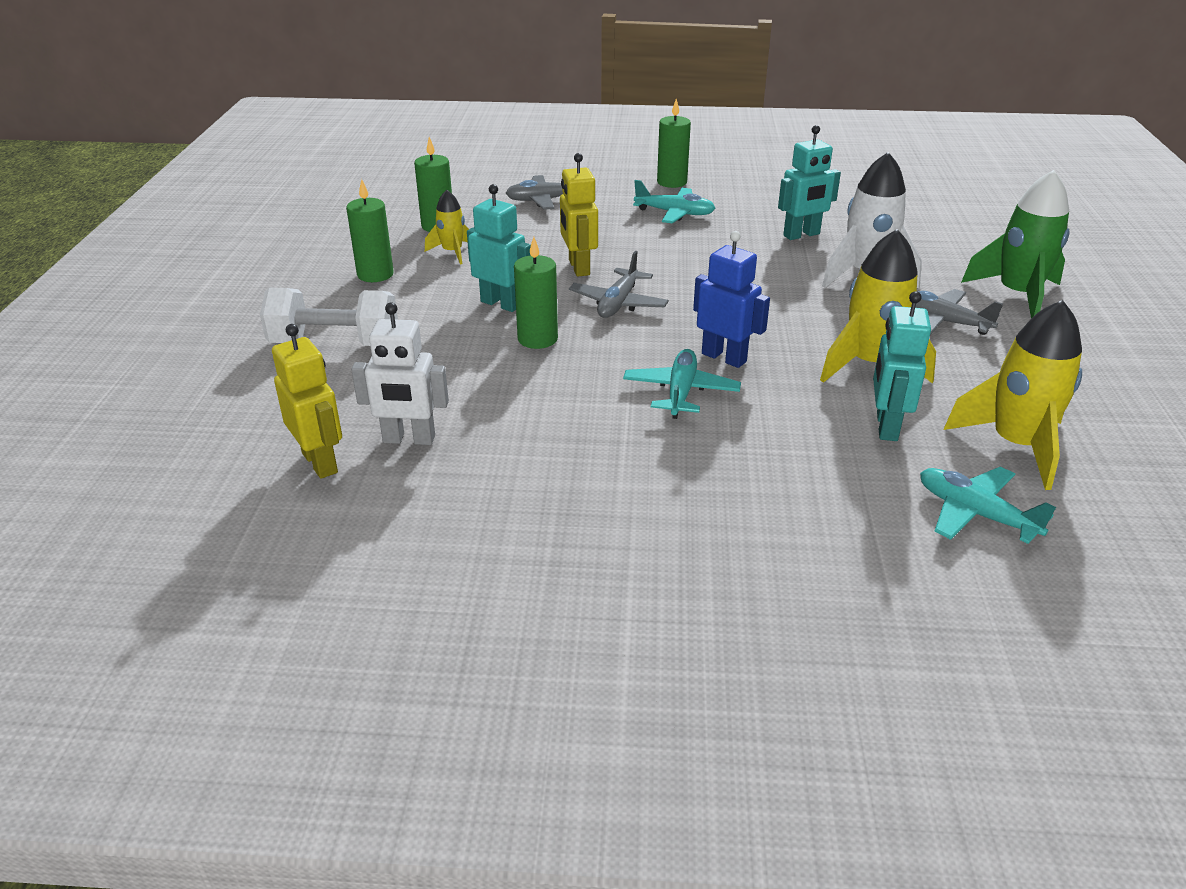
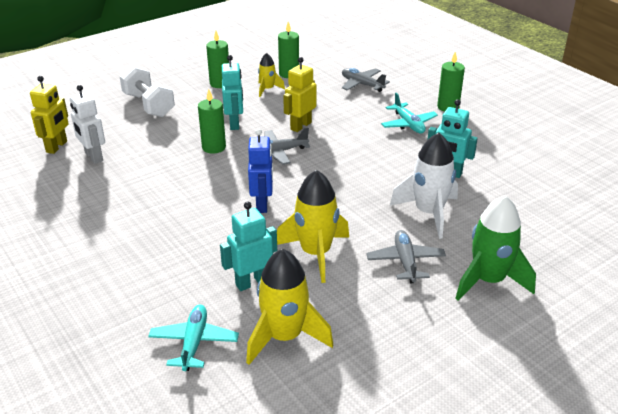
camera: 50 degrees right, 0 degrees up
(680, 392) = (211, 206): turquoise plane -> none

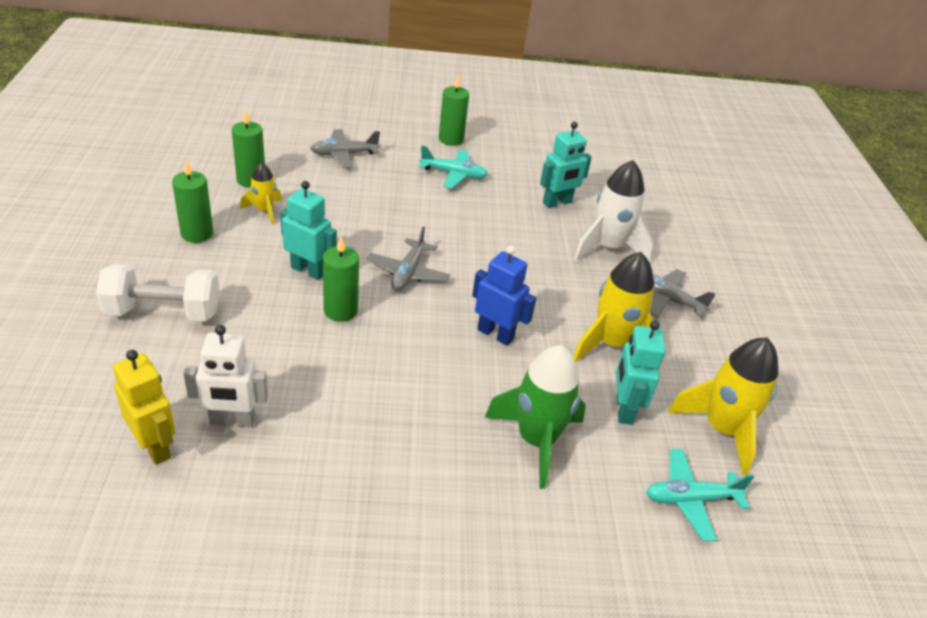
camera: 60 degrees left, 5 degrees up
(194, 343) = (690, 499): turquoise plane -> turquoise plane turned 45 degrees counterclockwise
(300, 126) = (374, 232): yellow robot -> none
(488, 280) = (724, 274): green rocket -> green rocket (536, 440)

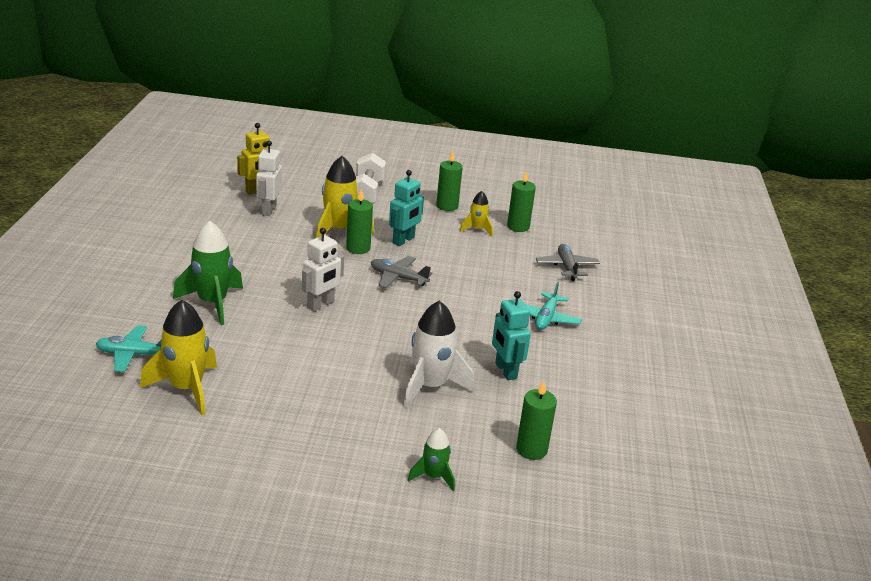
camera: 100 degrees right, 10 degrees down
(451, 139) = (612, 326): green candle -> green candle (531, 450)
(495, 334) = (321, 305): blue robot -> white robot
(611, 344) = (297, 357): yellow rocket -> yellow rocket (339, 230)
(623, 409) = (225, 346): turquoise robot -> none
(666, 299) = (348, 403): grey plane -> none
(690, 499) = (133, 354): turquoise plane -> turquoise plane turned 90 degrees counterclockwise
(728, 245) = (433, 477): none -> green rocket

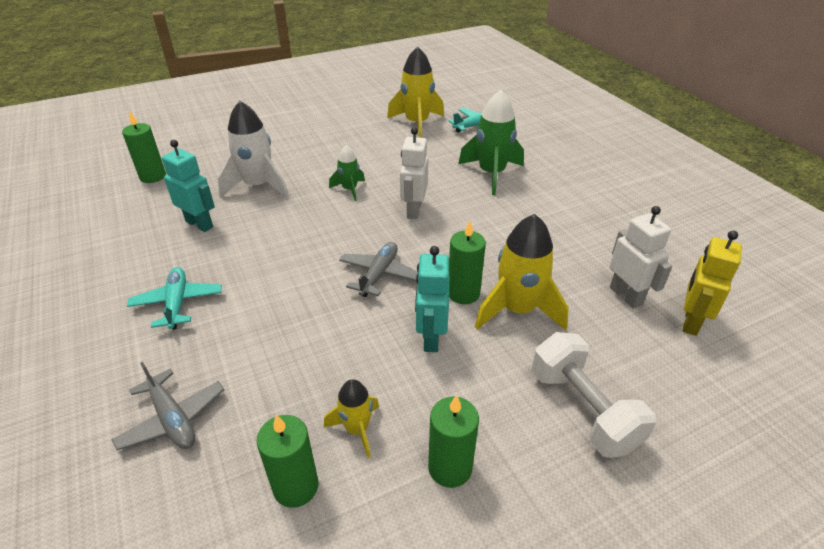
camera: 150 degrees right, 10 degrees up
(398, 278) = (379, 274): grey plane -> grey plane turned 60 degrees counterclockwise
(433, 477) = (217, 140): green rocket -> green rocket (349, 189)

